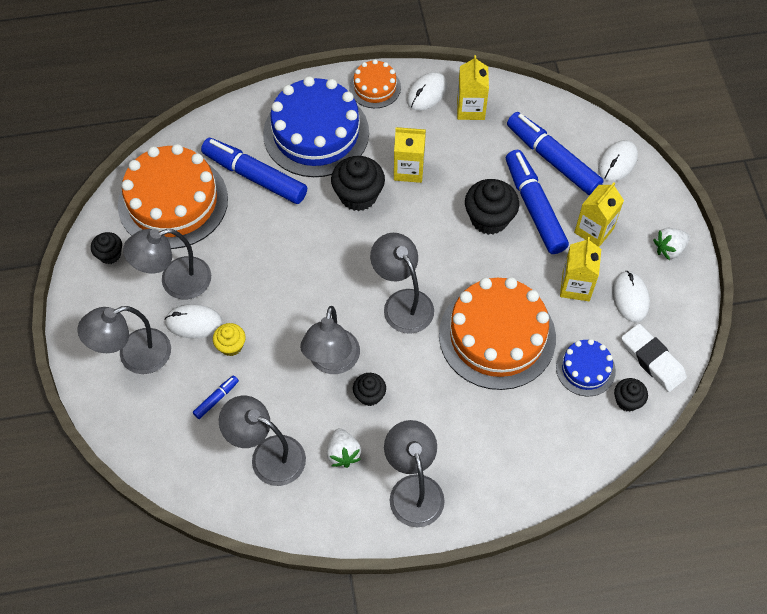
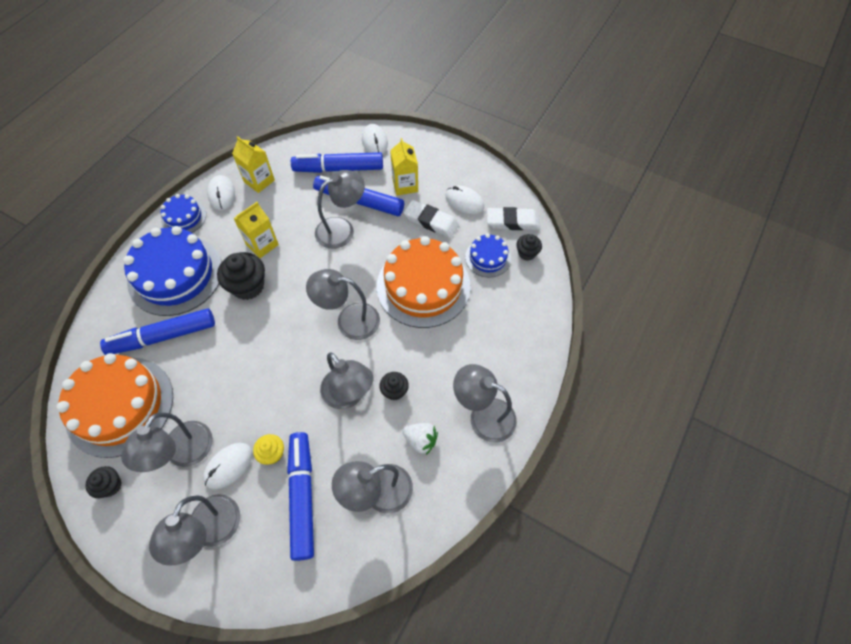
camera: 50 degrees left, 0 degrees up
(216, 399) = (302, 496): blue marker -> blue marker, size x2.33
(375, 87) = (184, 217): orange cake -> blue cake
(489, 219) = (342, 229): black cupcake -> grey lamp
(576, 286) = (431, 221): yellow carton -> white eraser
(669, 249) = (452, 161): white strawberry -> none

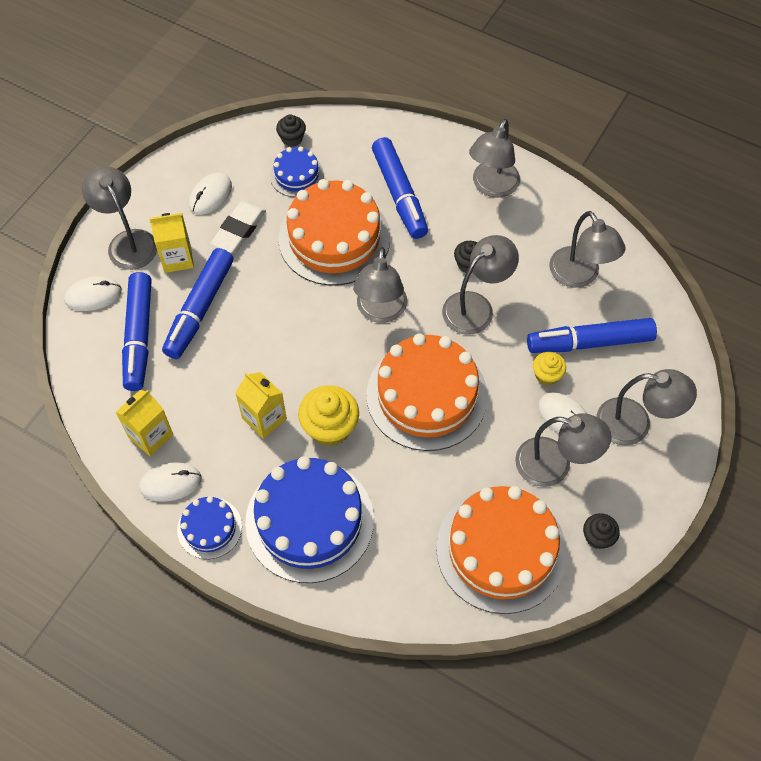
camera: 90 degrees left, 0 degrees up
(163, 336) = (404, 518): blue marker -> blue marker (399, 194)
(248, 286) = (330, 427): black cupcake -> yellow cupcake
(266, 354) = (426, 395): none -> orange cake
(342, 229) = (244, 326): grey lamp -> grey lamp (128, 241)
(420, 440) = (522, 240): white strawberry -> none
(512, 221) = (245, 149): white eraser -> none

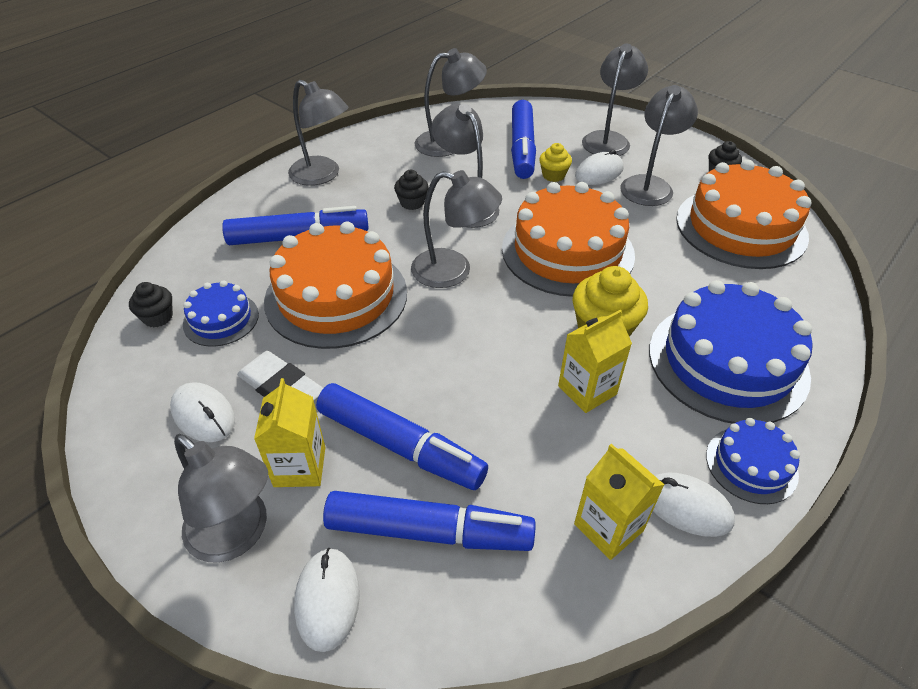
camera: 80 degrees left, 15 degrees down
(128, 241) = (237, 535): grey lamp -> grey lamp turned 120 degrees counterclockwise
(170, 483) = (686, 506): white mouse -> white mouse turned 60 degrees counterclockwise

